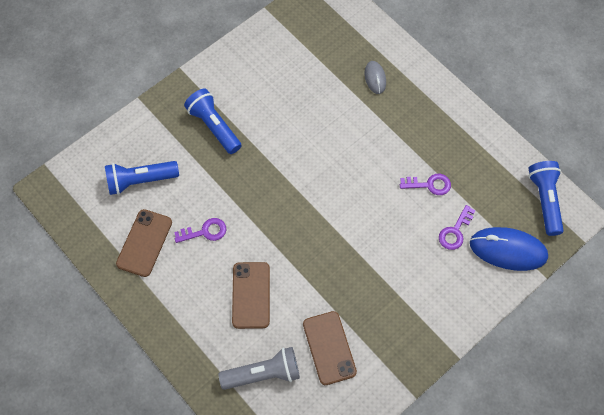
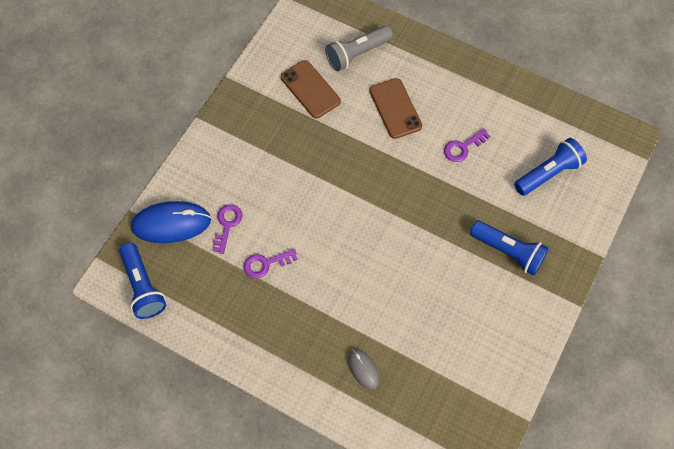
camera: 160 degrees right, 0 degrees up
(144, 243) = (511, 120): brown phone -> none

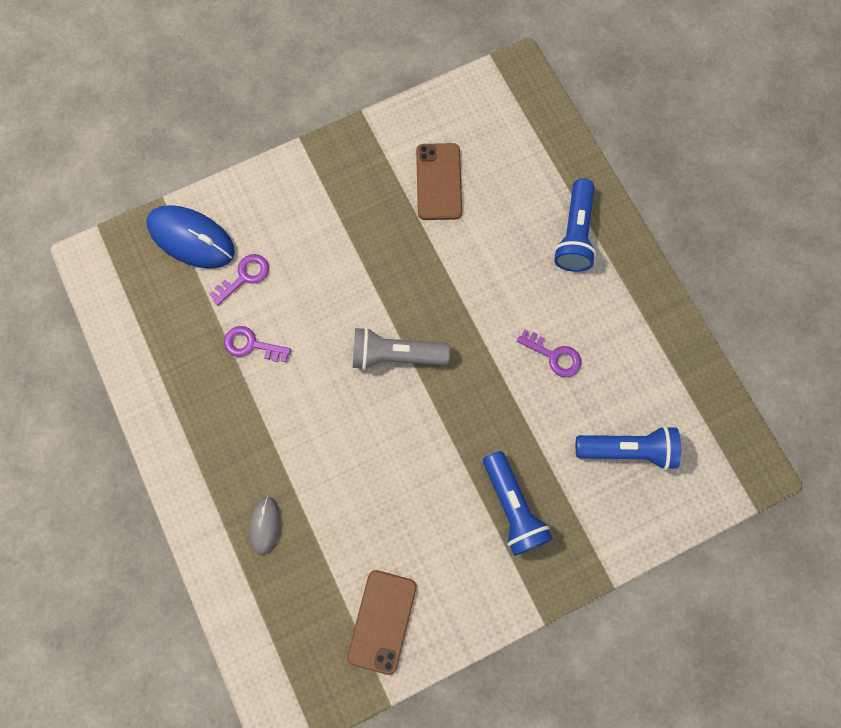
camera: 35 degrees right, 10 degrees up
(143, 286) = (118, 287): blue flashlight -> blue flashlight (574, 234)
(357, 54) = (519, 173): grey flashlight -> grey flashlight (395, 355)
(395, 108) = (514, 262): brown phone -> brown phone (382, 621)
(463, 147) = (554, 356): purple key -> purple key turned 150 degrees counterclockwise

